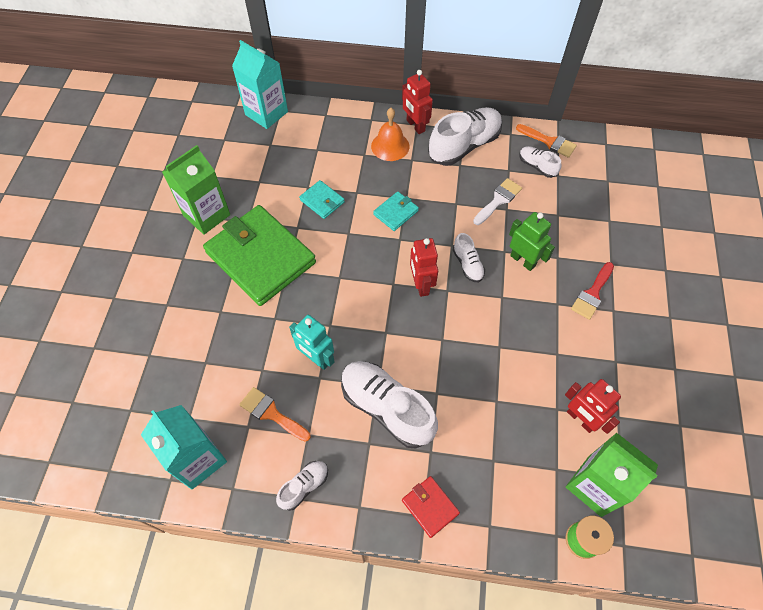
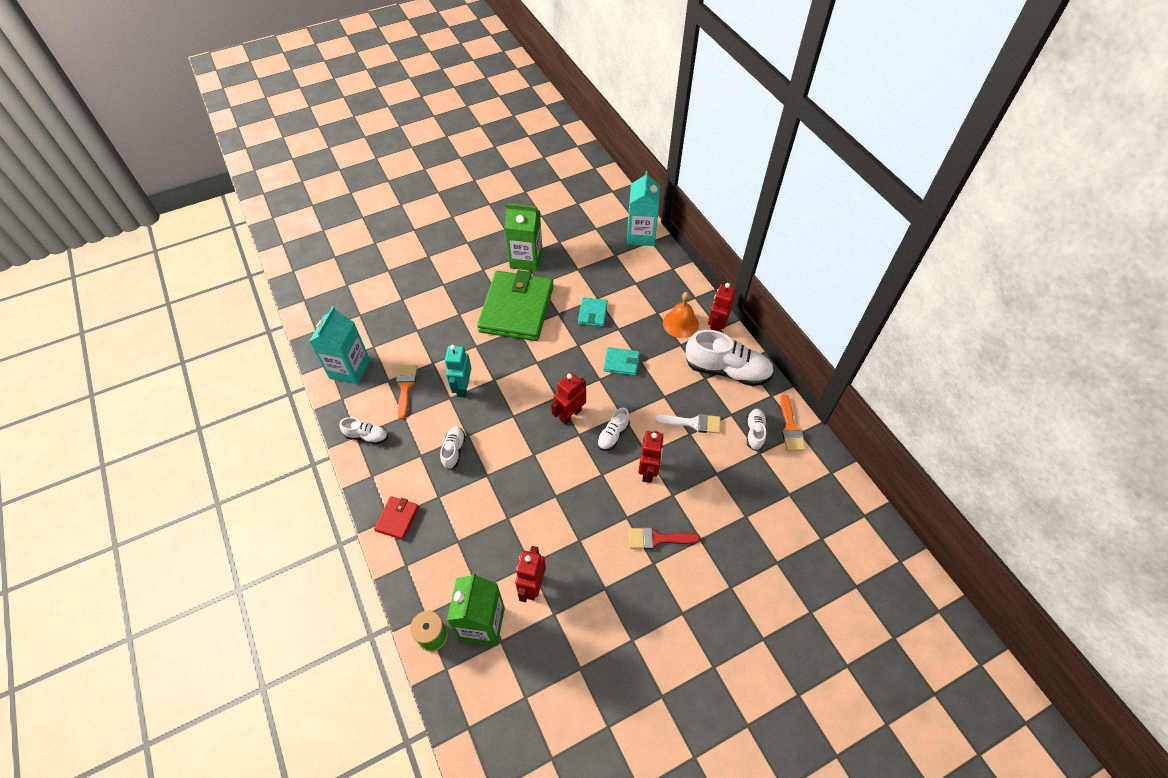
camera: 55 degrees right, 5 degrees down
(387, 408) = (454, 451): white shoe -> white shoe, size x0.50
(523, 260) = (648, 471): green robot -> red robot

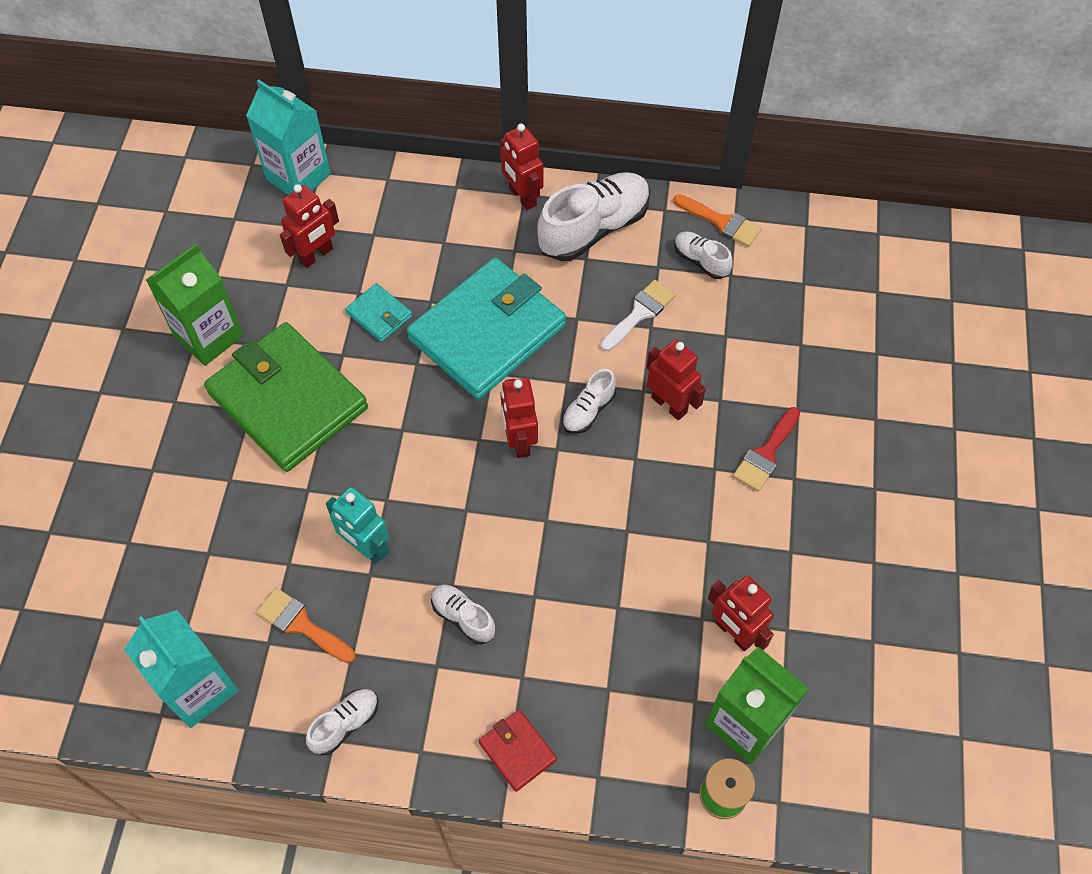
camera: 55 degrees left, 5 degrees up
(603, 269) = (316, 255): none -> red robot
(613, 435) = (588, 410): white shoe -> white shoe turned 60 degrees clockwise
(621, 363) = (487, 332): turquoise wallet -> turquoise wallet, size x2.35
(680, 323) = (483, 229): orange bell -> none

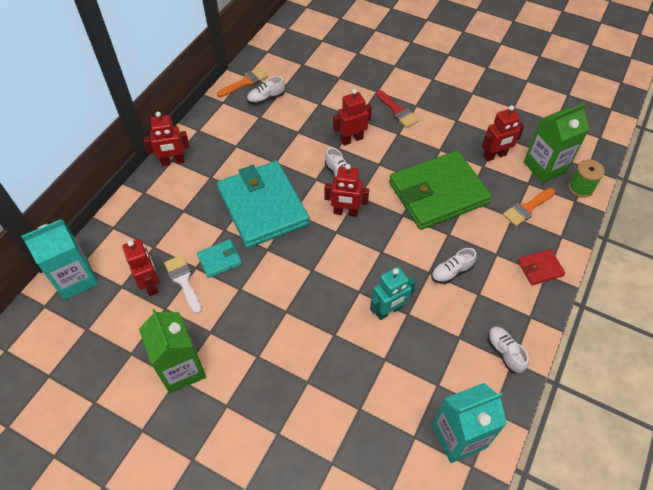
camera: 70 degrees left, 5 degrees down
(288, 400) = (260, 330): green wallet -> green wallet (438, 193)
(301, 625) = (431, 361): orange brush -> orange brush (527, 208)
(594, 229) = (217, 136): white shoe -> none
(639, 313) = (286, 134): white brush -> white brush (183, 281)

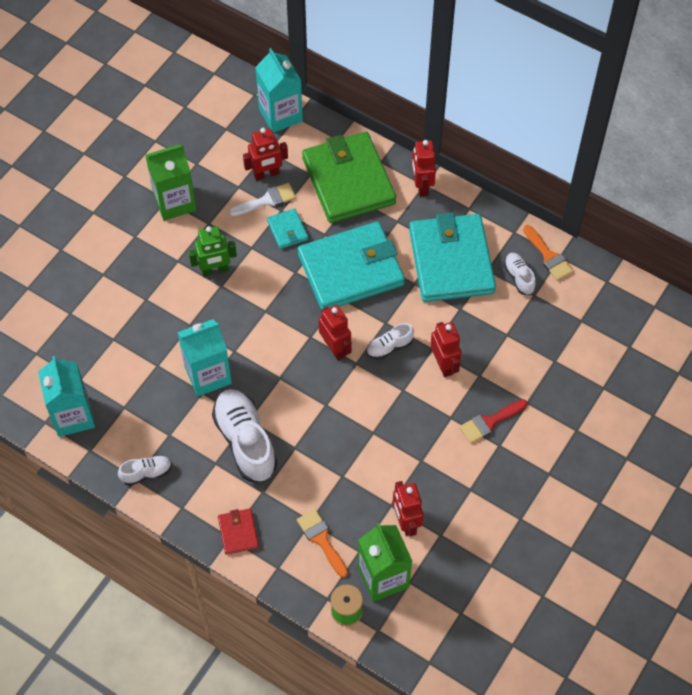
camera: 95 degrees right, 5 degrees up
(252, 139) = (451, 261): none -> turquoise wallet
(268, 319) = (215, 270): none -> green robot
(345, 212) = (335, 348): red robot -> red robot turned 135 degrees clockwise
(388, 311) = (208, 375): turquoise robot -> turquoise carton
(438, 193) = (353, 446): green wallet -> green wallet (348, 181)
(451, 272) = (245, 441): white shoe -> white shoe, size x1.99

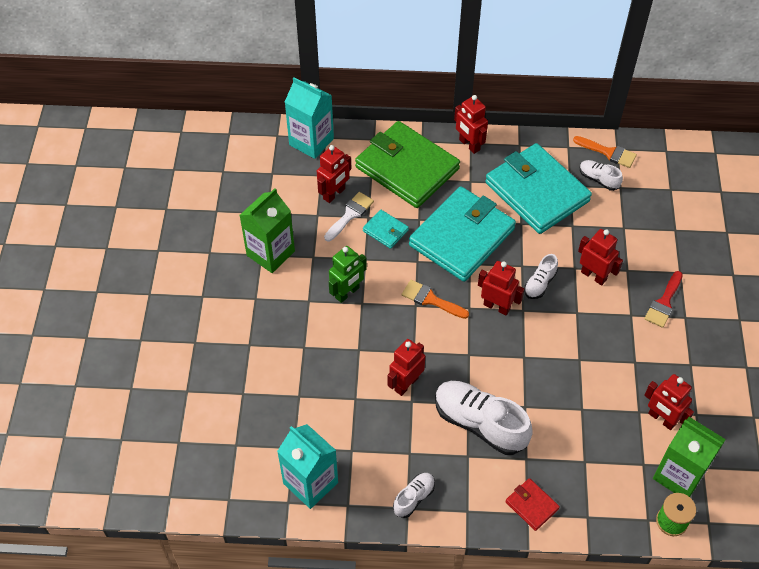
camera: 30 degrees left, 5 degrees down
(208, 375) = (406, 384): turquoise carton -> red robot
(321, 540) = (605, 472): orange brush -> orange brush (431, 299)

